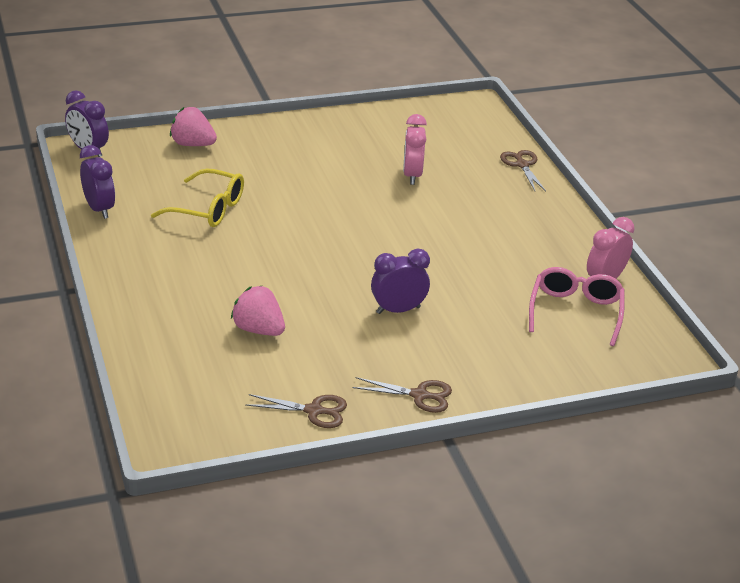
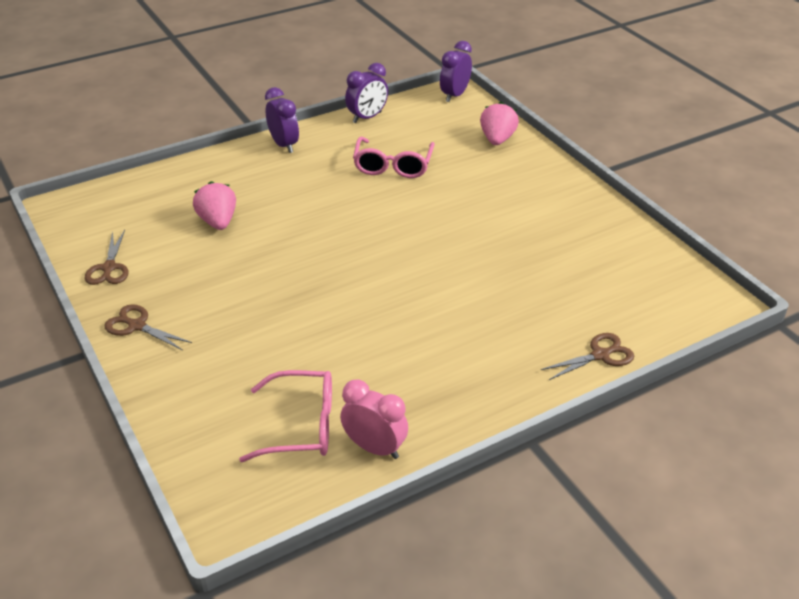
camera: 80 degrees right, 5 degrees up
(208, 209) = (393, 166): yellow glasses -> pink glasses
(258, 330) = (218, 222): pink strawberry -> pink strawberry turned 45 degrees counterclockwise
(398, 310) = (269, 295): purple clock -> purple clock (284, 145)
(412, 175) = (523, 274): pink clock -> none
(420, 395) = (136, 326): brown scissors -> brown scissors turned 120 degrees clockwise

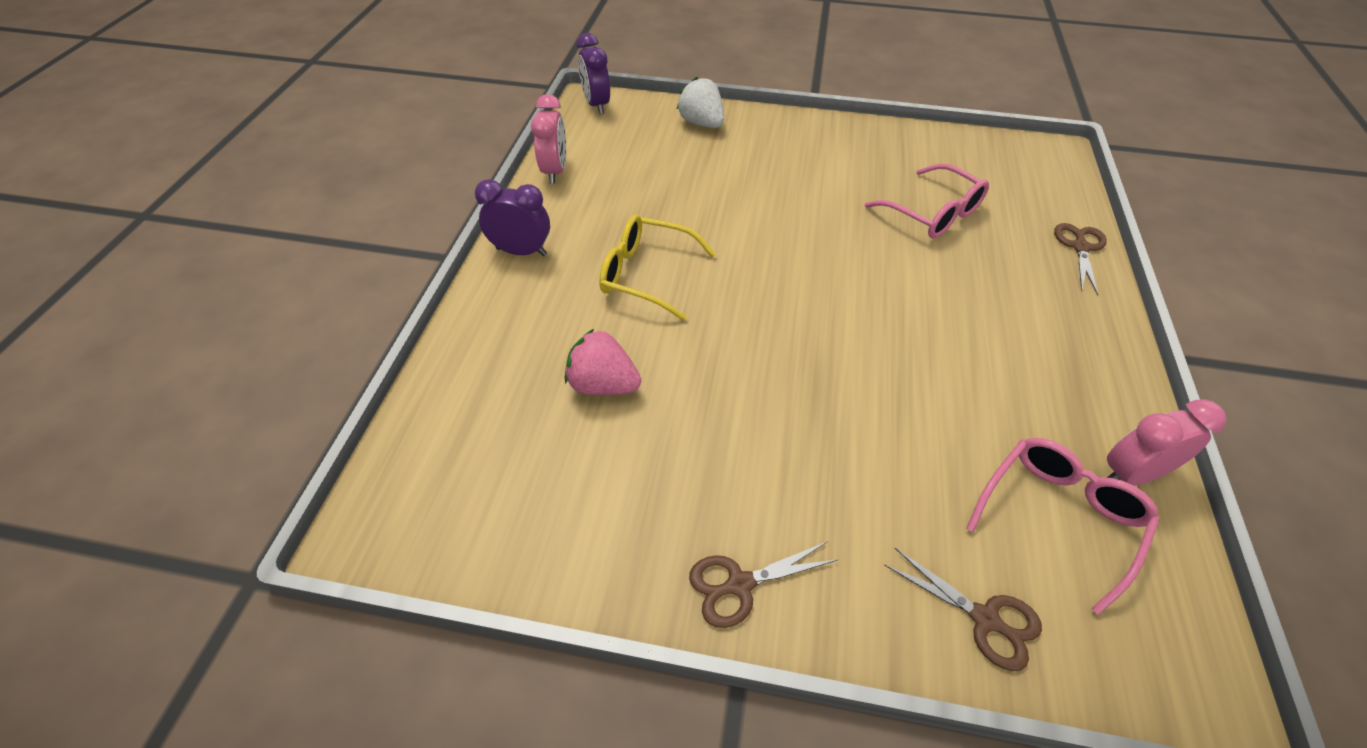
camera: 50 degrees left, 10 degrees up
(109, 268) = (579, 550): brown scissors -> brown scissors (985, 619)
(320, 192) = (646, 274): none -> yellow glasses
(367, 117) = (555, 171): purple clock -> pink clock
(393, 166) = (663, 202): pink glasses -> pink glasses (933, 213)
(497, 139) = (701, 123): pink strawberry -> white strawberry

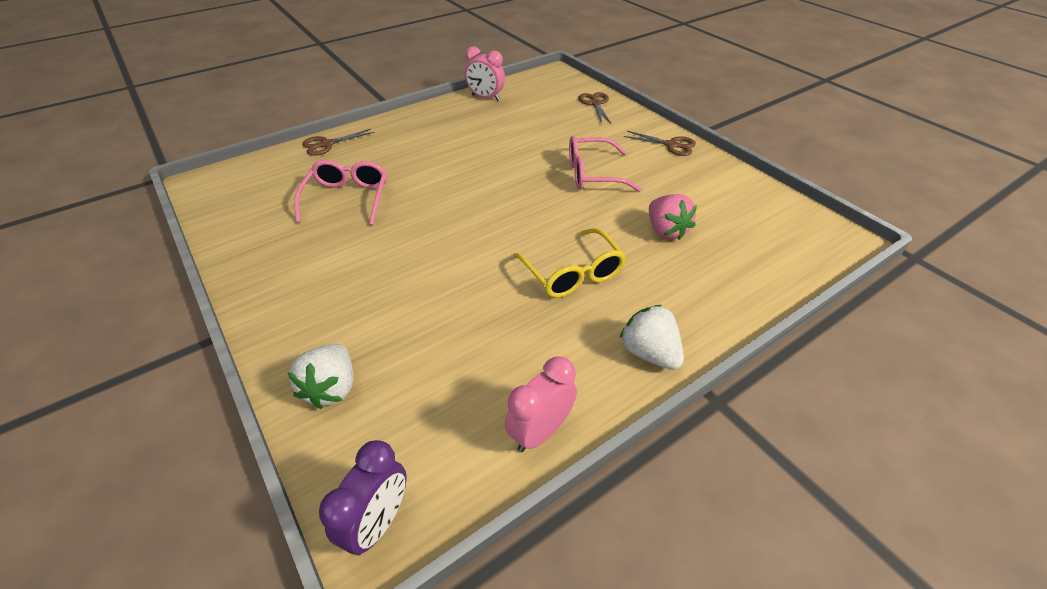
camera: 135 degrees left, 5 degrees down
(521, 251) = (649, 353): purple clock -> white strawberry
(1059, 517) = (530, 104): pink glasses -> pink glasses (592, 174)

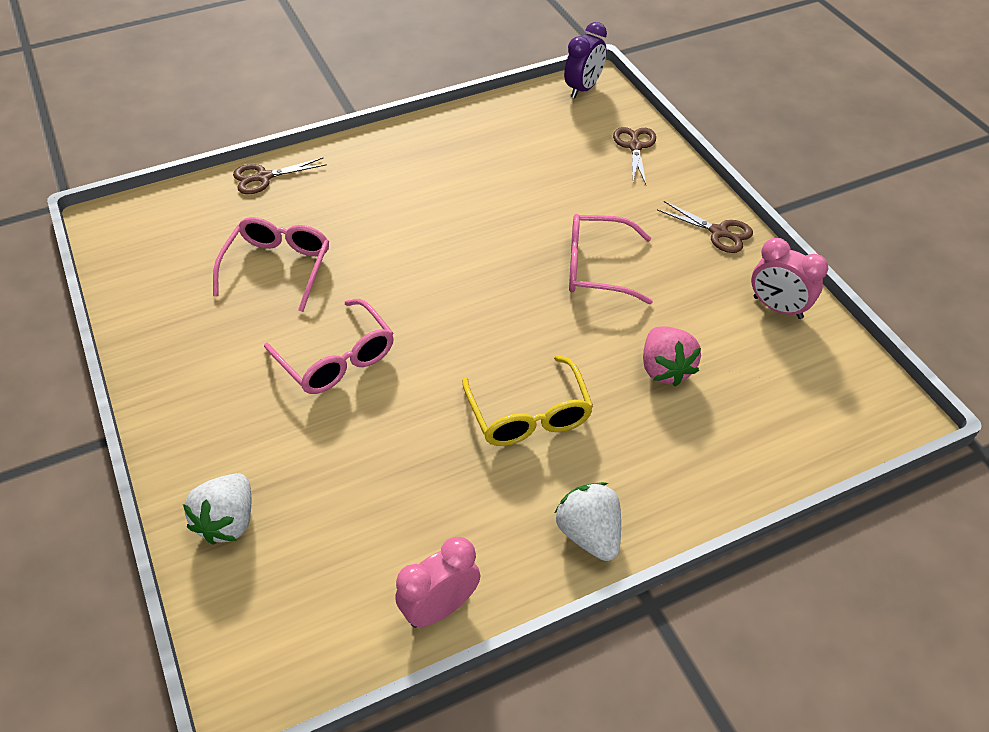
camera: 10 degrees right, 5 degrees up
(378, 522) = (255, 675): purple clock -> purple clock (583, 89)
(407, 254) = (337, 359): none -> pink glasses
(485, 98) = (485, 119): pink clock -> pink clock (777, 308)

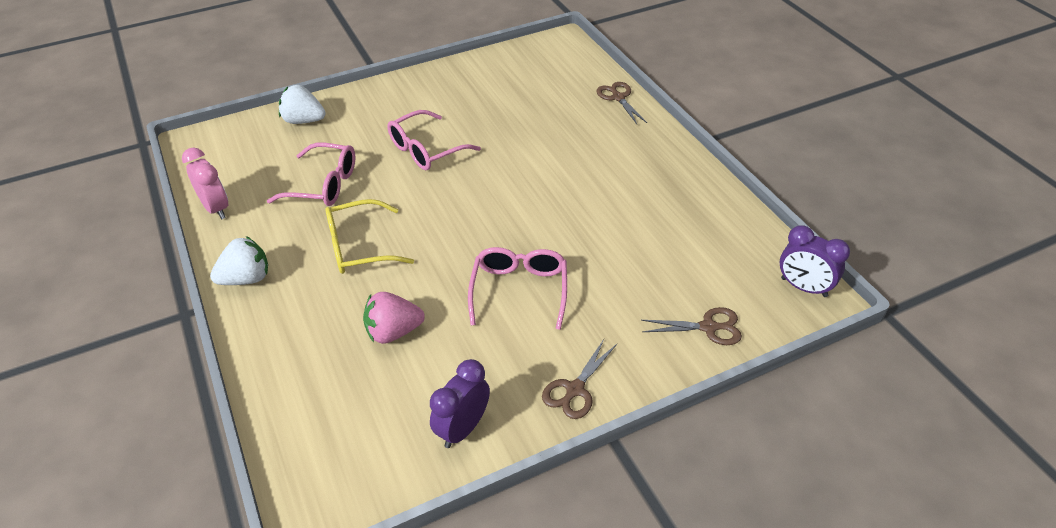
camera: 90 degrees right, 5 degrees down
(278, 267) = (518, 115): pink glasses -> pink glasses (324, 185)
(777, 308) = (463, 428): pink clock -> purple clock

